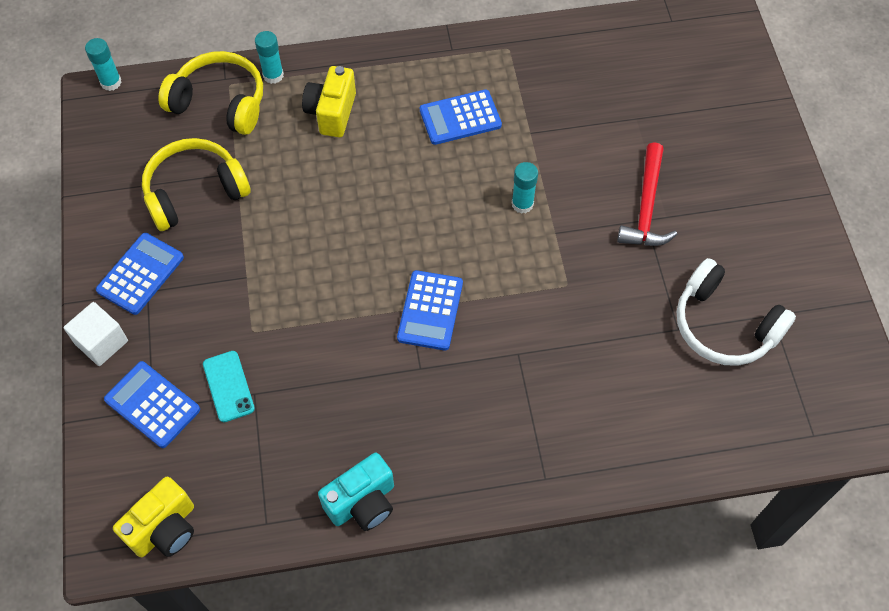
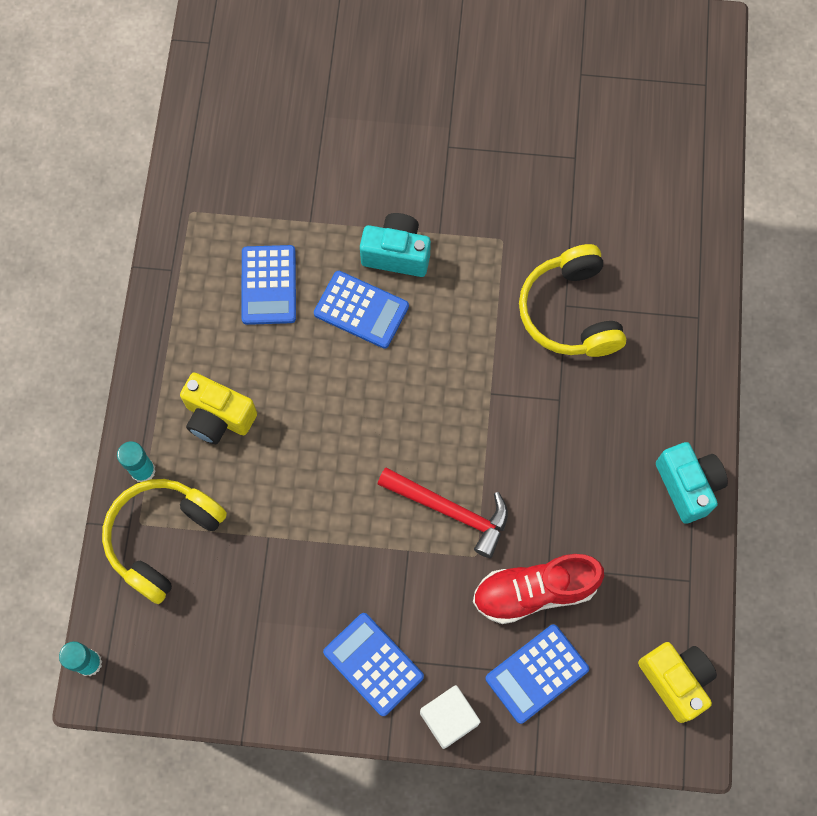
camera: 75 degrees left, 10 degrees up
(195, 192) = (281, 587): yellow headphones -> yellow headphones (570, 312)
(228, 386) = (534, 591): turquoise phone -> red shoe
(430, 310) = (497, 374): blue calculator -> blue calculator (361, 310)
(522, 204) = (396, 254): turquoise glue stick -> turquoise camera
(646, 207) = (434, 141): red hammer -> red hammer (451, 511)
(724, 325) = (581, 117): white headphones -> none

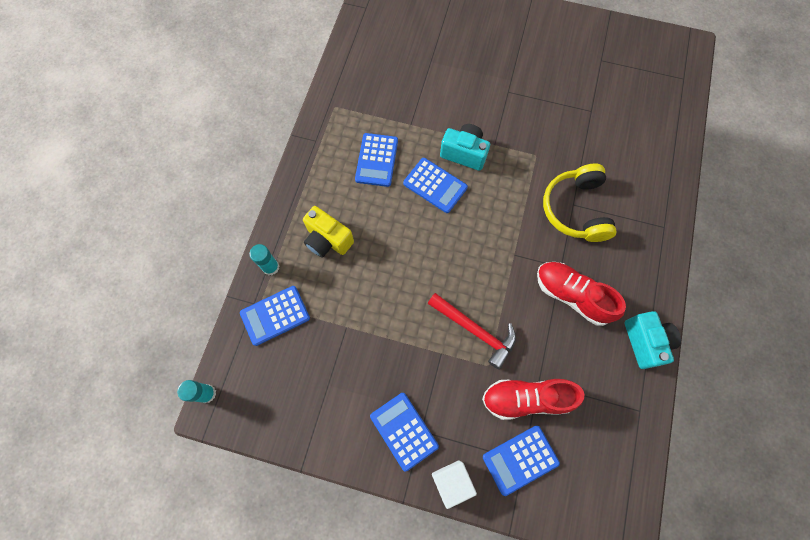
camera: 10 degrees right, 0 degrees up
(163, 538) = (275, 315): yellow headphones -> blue calculator
(579, 438) = (572, 295): none -> red shoe
(675, 680) = (622, 484): yellow camera -> none

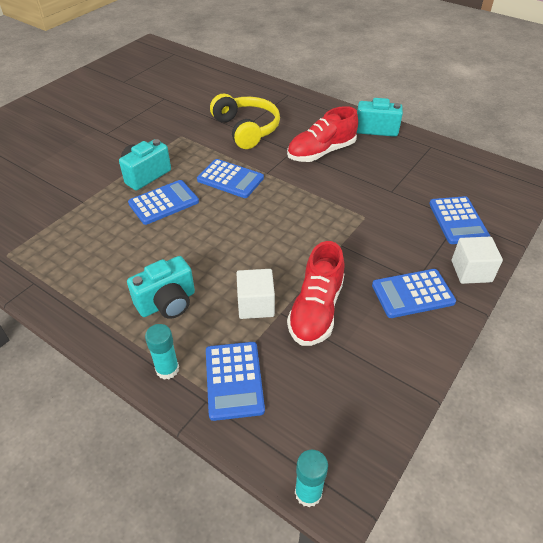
camera: 70 degrees left, 25 degrees down
(328, 240) = (167, 303): yellow camera -> turquoise camera
(348, 305) = (255, 305): none -> white cube
(376, 160) = (102, 237): blue calculator -> blue calculator (230, 179)
(475, 331) = (328, 216): red hammer -> none
(526, 398) = (403, 202): red shoe -> red shoe (316, 310)
(576, 209) = (246, 129): yellow headphones -> yellow headphones turned 135 degrees counterclockwise

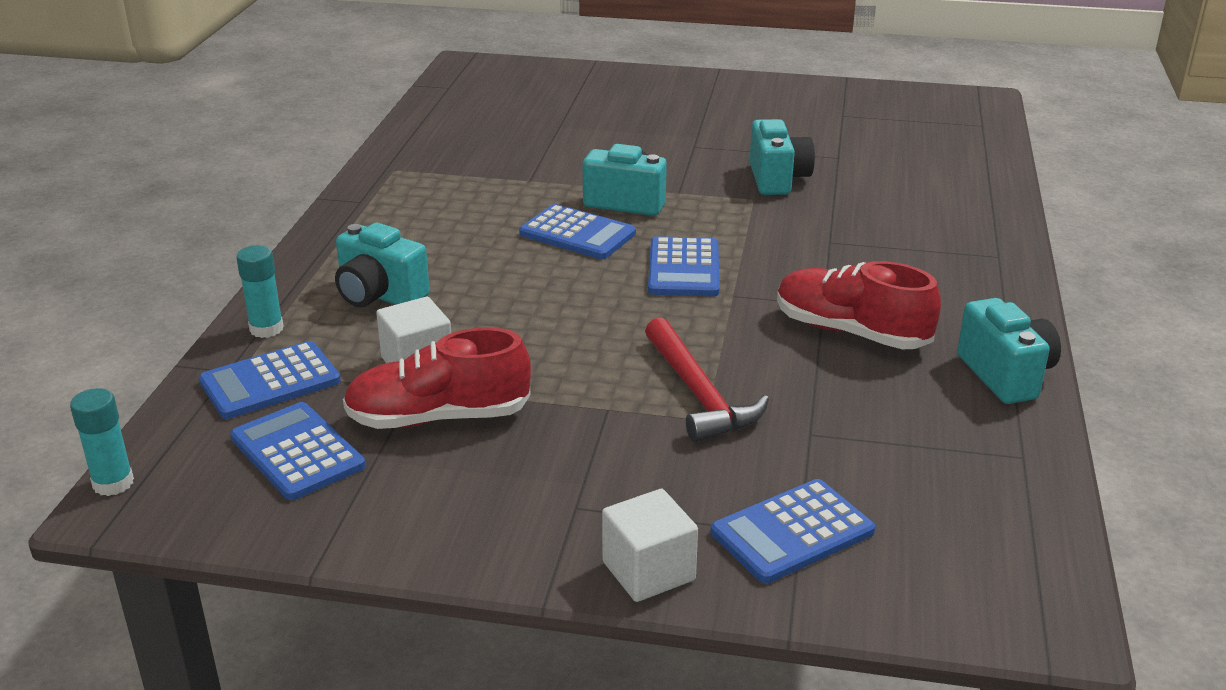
camera: 65 degrees right, 15 degrees down
(169, 122) = (777, 179): none -> turquoise camera
(246, 129) = (836, 246): yellow headphones -> none
(345, 212) = (698, 394): none -> red hammer
(412, 294) = (538, 508): blue calculator -> blue calculator (297, 452)

